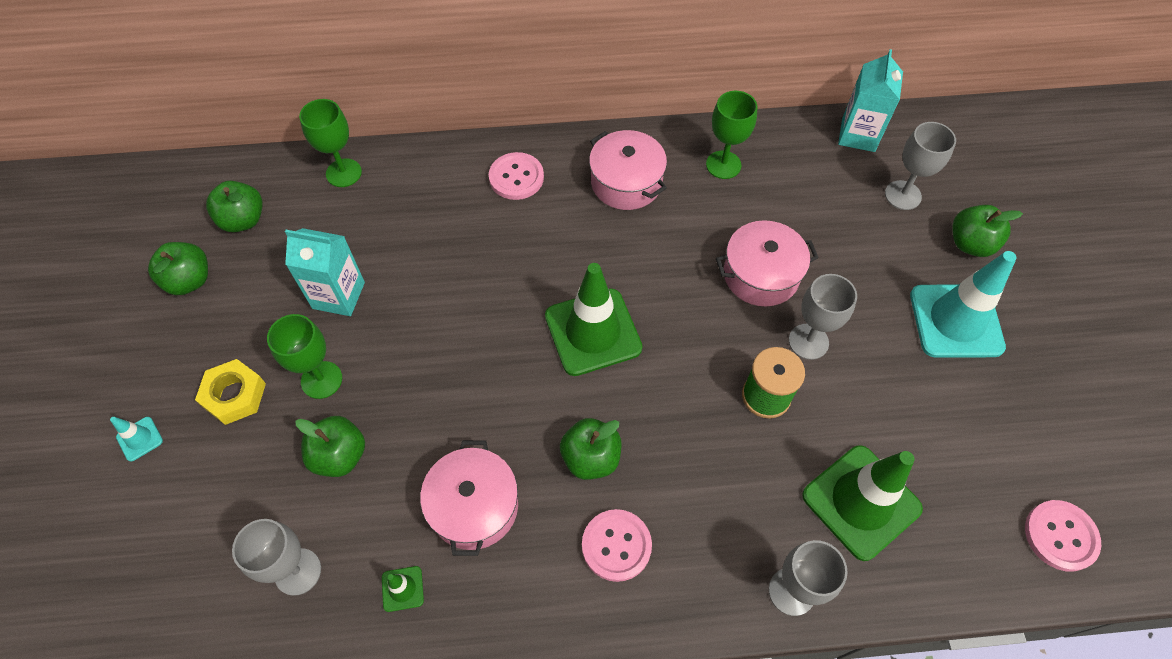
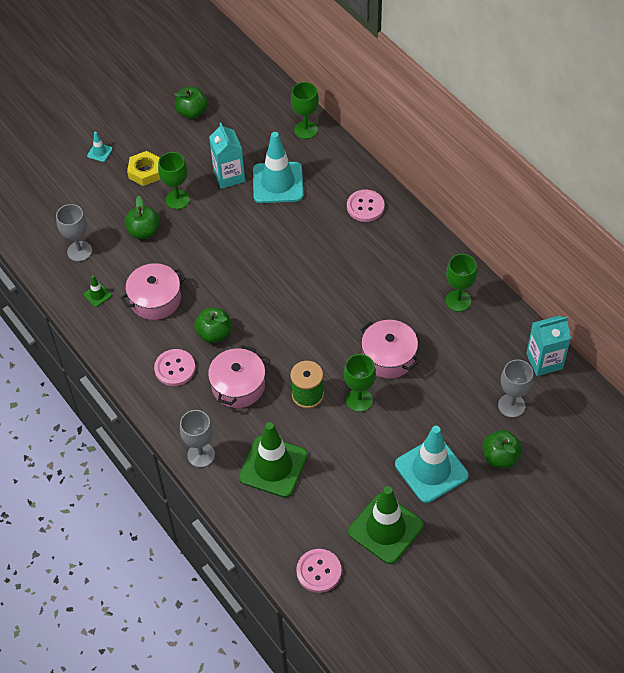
camera: 60 degrees right, 5 degrees down
(243, 220) = (243, 109): green apple -> none
(400, 247) = (278, 183): none -> turquoise traffic cone
(593, 332) = (289, 296): green traffic cone -> green traffic cone (385, 528)
(626, 182) = (404, 259): pink pot -> pink pot (238, 386)
(808, 341) = (359, 400): grey goblet -> green goblet

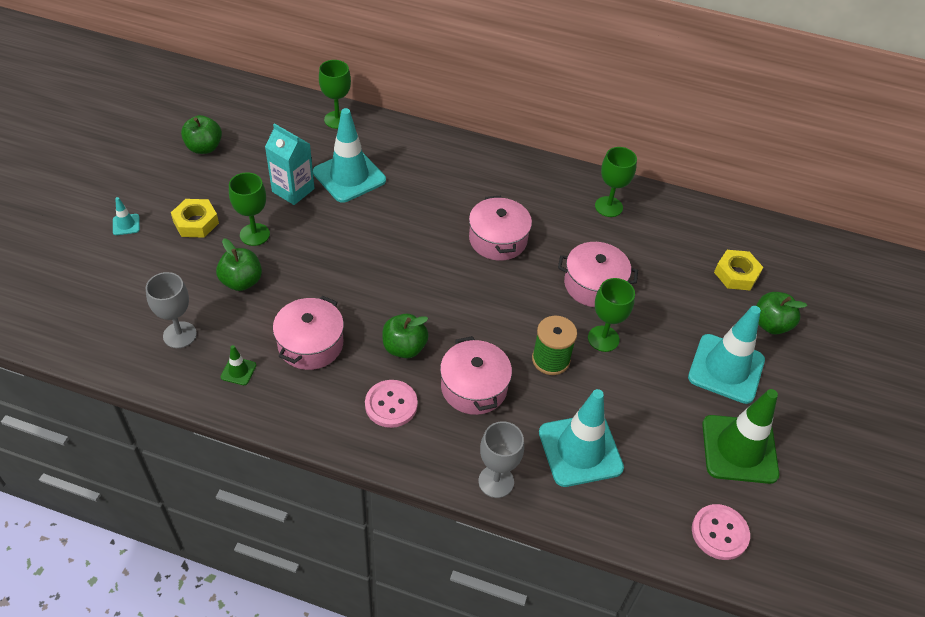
camera: 40 degrees left, 5 degrees down
(273, 466) = (580, 450): green traffic cone -> turquoise traffic cone
(347, 286) = (498, 239): none -> pink pot
(365, 207) = (453, 163): pink button -> none
(511, 405) = (736, 274): grey goblet -> yellow nut
(544, 361) = (726, 223): turquoise carton -> none

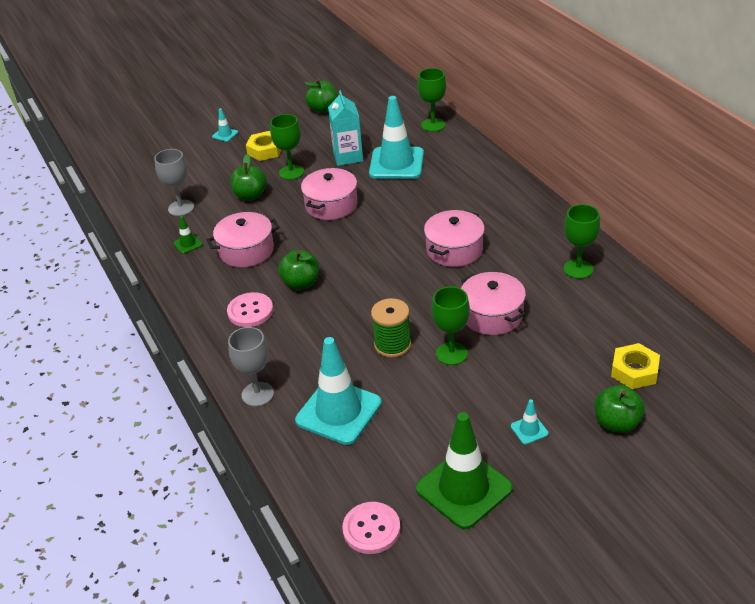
camera: 50 degrees right, 10 degrees down
(474, 387) = (316, 331): pink pot -> pink pot (331, 205)
(726, 369) = (529, 430): turquoise traffic cone -> turquoise traffic cone, size x0.42

